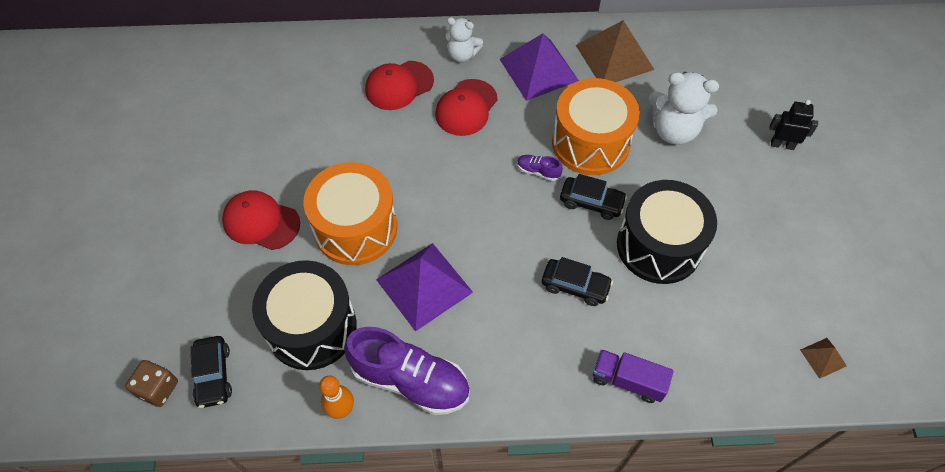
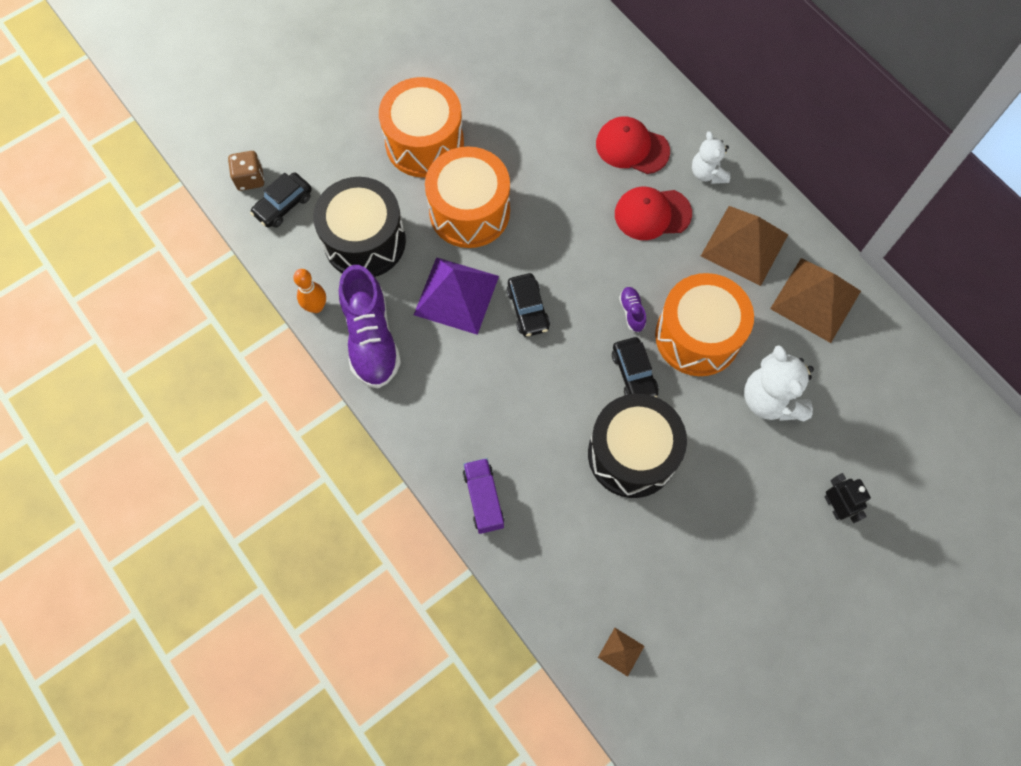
camera: 55 degrees right, 10 degrees up
(261, 222) = (424, 143): red cap -> orange drum
(539, 69) = (744, 245): purple pyramid -> brown pyramid
(575, 286) = (541, 409): black car -> black car (528, 309)

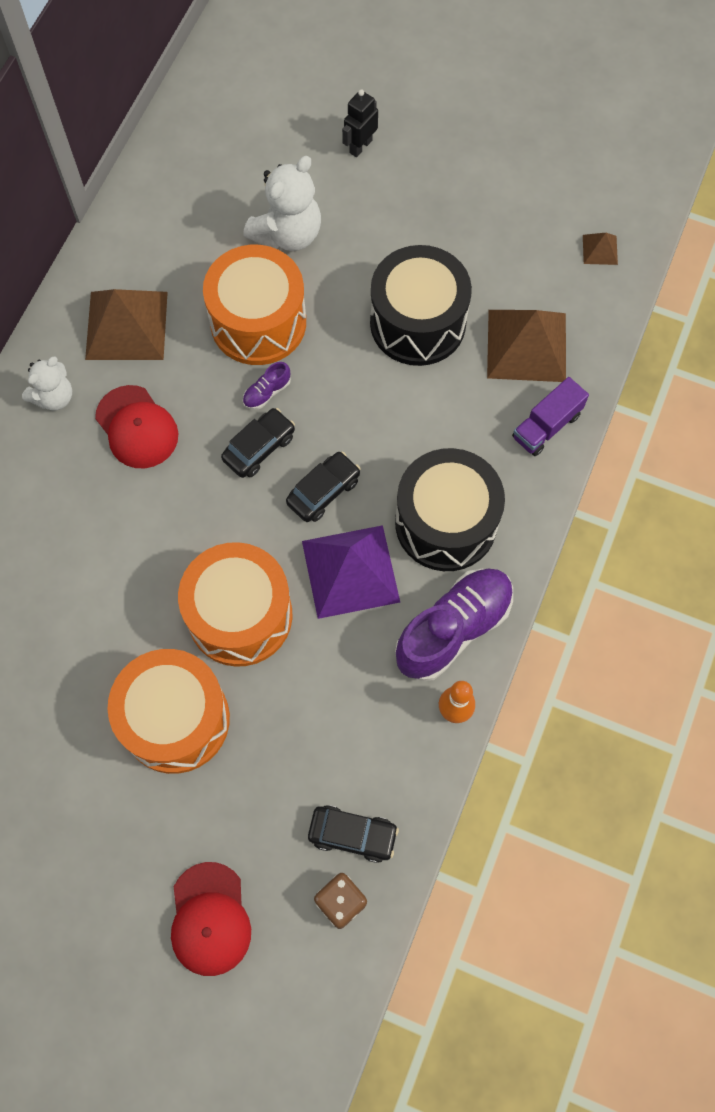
camera: 120 degrees left, 0 degrees up
(364, 241) = (344, 708): black drum -> black drum (446, 523)
(632, 147) = (59, 488): red cap -> red cap (210, 919)
(634, 374) = (334, 359): black car -> black car (259, 447)
(815, 299) = (155, 239): brown pyramid -> brown pyramid (527, 345)

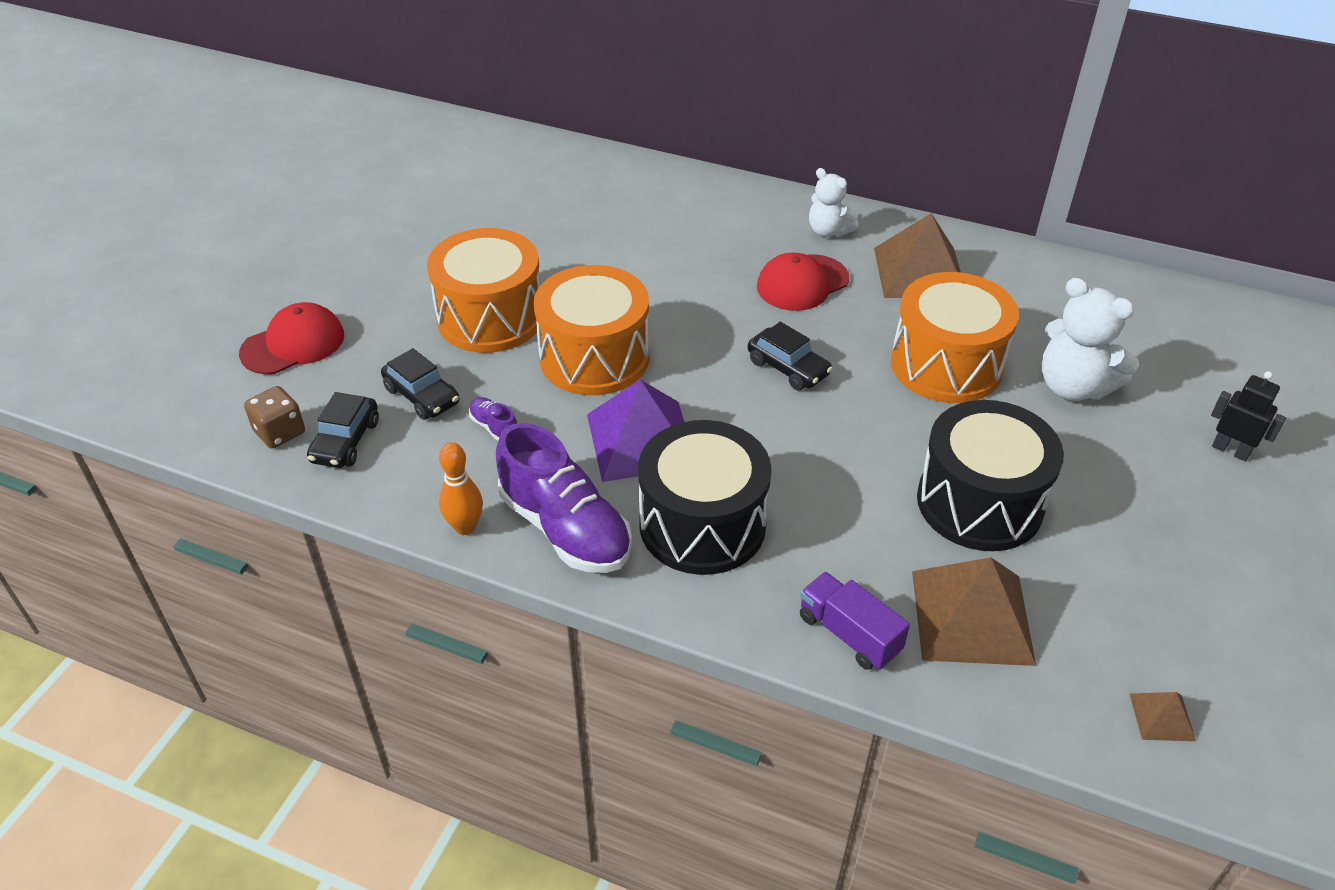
camera: 90 degrees right, 25 degrees down
(210, 919) = (293, 344): red cap -> red cap turned 150 degrees clockwise
(267, 392) = (857, 373): purple shoe -> purple shoe (494, 427)
(323, 491) = (738, 418): black car -> black car (422, 396)

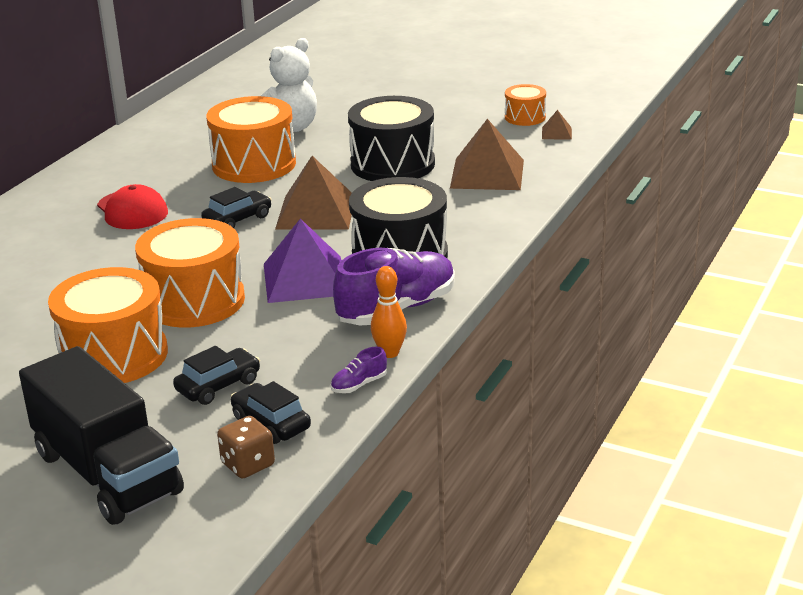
camera: 85 degrees left, 15 degrees down
(293, 344) = (107, 473): red cap -> black truck
(346, 441) = (271, 423): black car -> black car turned 150 degrees counterclockwise
(494, 427) = (272, 345): purple shoe -> purple shoe (359, 385)
(828, 231) = (65, 197): white teddy bear -> none
(849, 634) = (500, 210): purple truck -> none
(920, 272) = (140, 166): brown pyramid -> brown pyramid (316, 212)
(1215, 669) = (525, 117): none -> orange drum
(1230, 450) = (360, 93): black robot -> none

